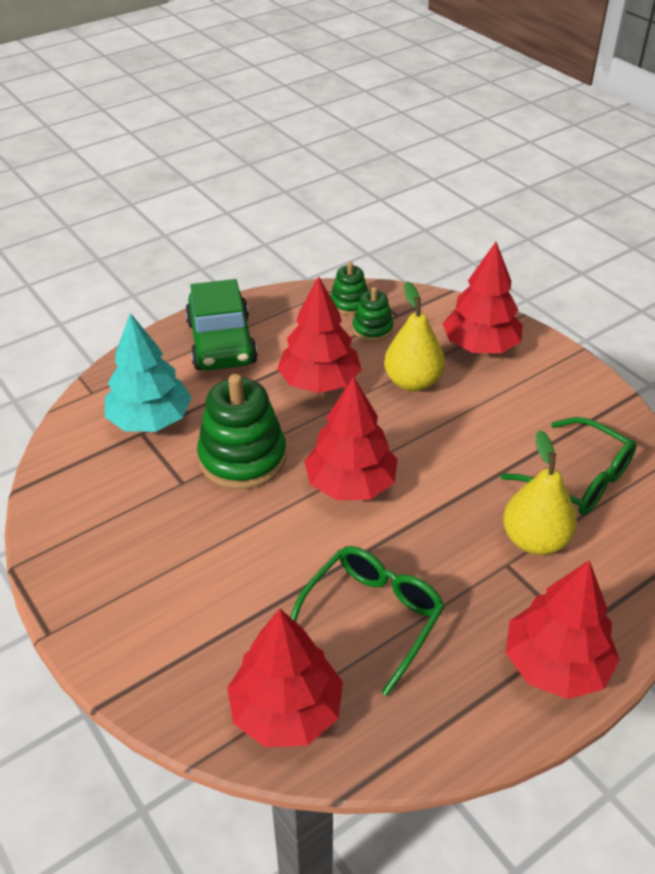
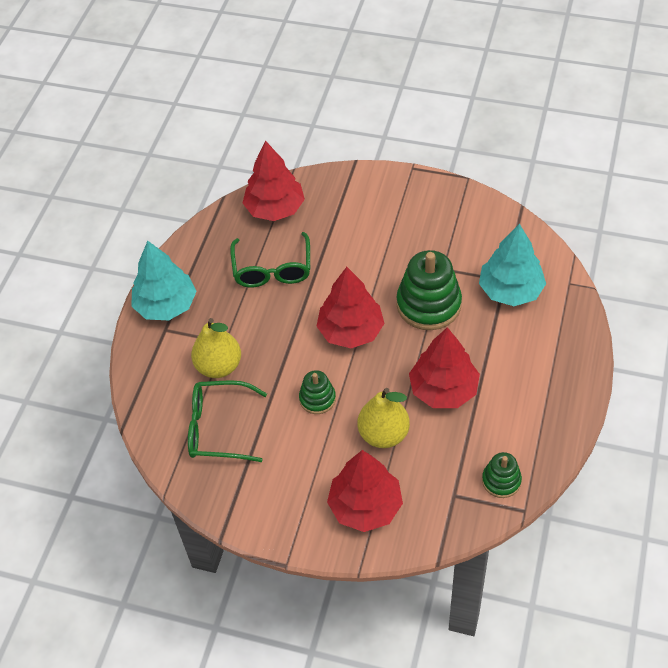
camera: 145 degrees right, 10 degrees up
(221, 342) = (544, 375): green car -> none
(372, 329) = (457, 465): green stacking toy -> green stacking toy (317, 399)
(555, 664) = (166, 305): red tree -> turquoise tree

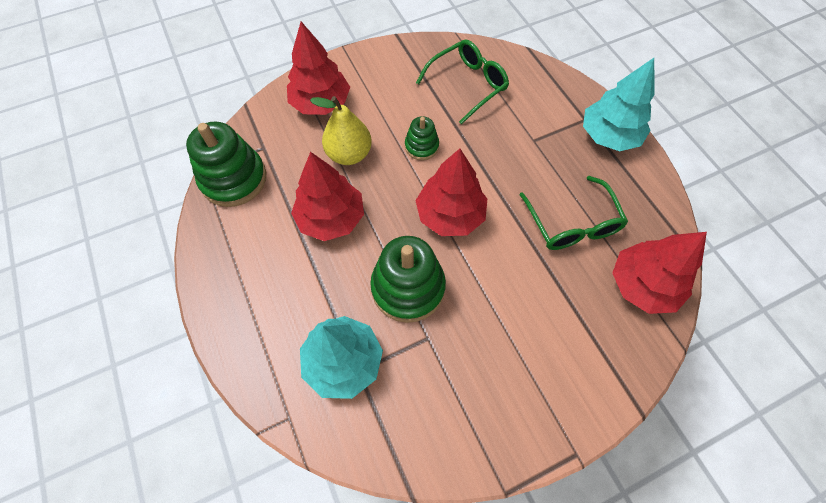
camera: 135 degrees right, 10 degrees up
(219, 366) = (516, 121): yellow pear -> none
(272, 269) = (572, 223): green glasses -> green glasses turned 150 degrees counterclockwise
(501, 481) = (234, 179): green stacking toy -> green stacking toy, size x1.86

